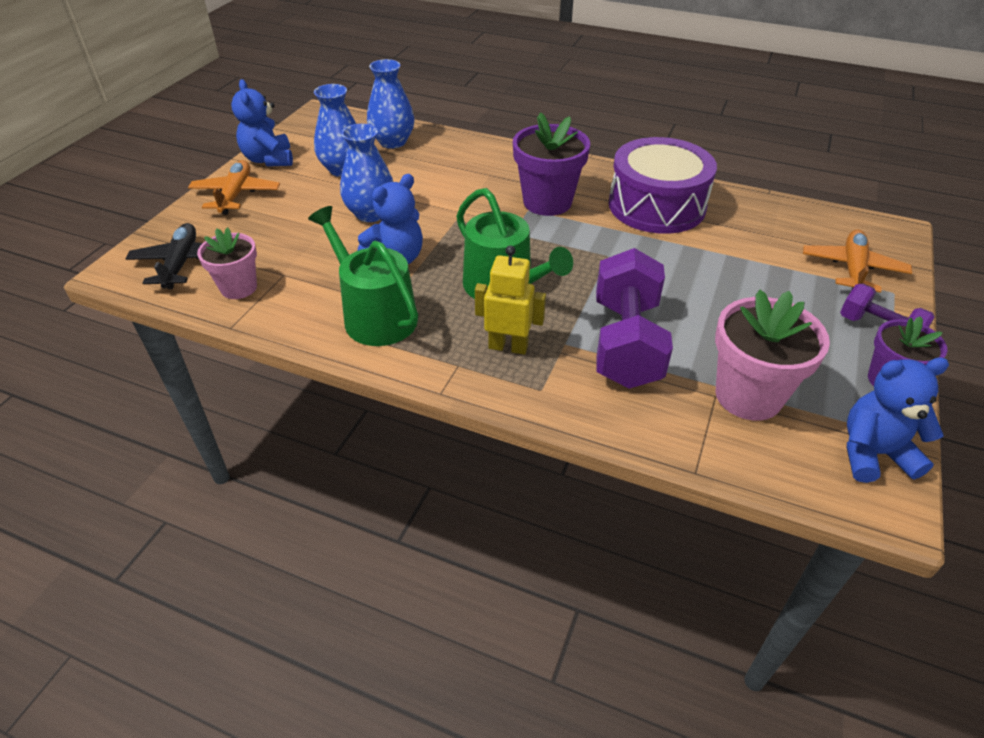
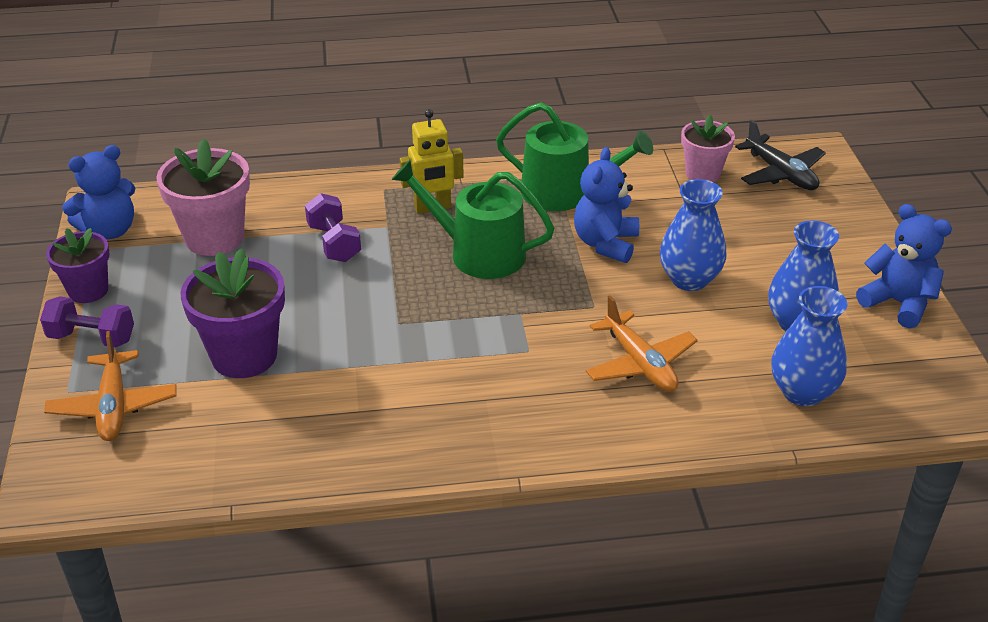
camera: 150 degrees right, 5 degrees down
(236, 195) = (852, 248): orange plane -> orange plane (639, 363)
(547, 202) = (515, 369): purple flower pot -> purple flower pot (244, 356)
(626, 343) = (334, 243): purple dumbbell -> purple dumbbell, size x0.57
(656, 205) = (378, 416): purple drum -> none

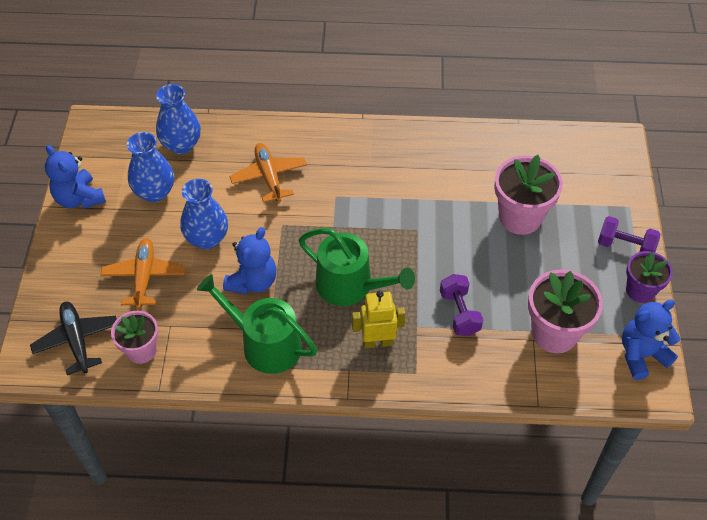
camera: 170 degrees left, 15 degrees up
(113, 406) = (597, 191): orange plane -> orange plane (144, 277)
(244, 356) = (520, 217): purple flower pot -> pink flower pot

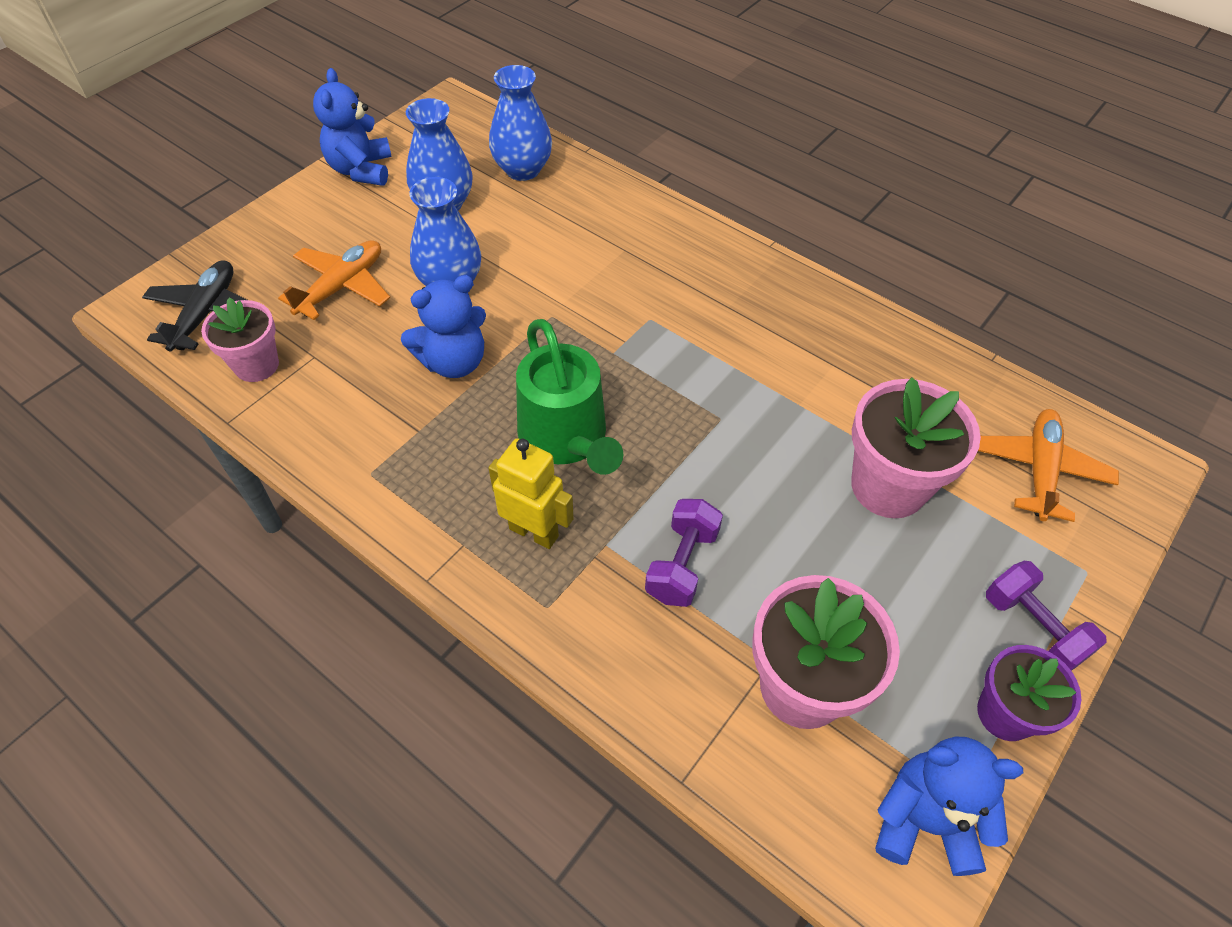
camera: 35 degrees right, 0 degrees up
(265, 344) = (395, 445): green watering can -> none
(269, 177) = (589, 254): orange plane -> orange plane (1040, 470)

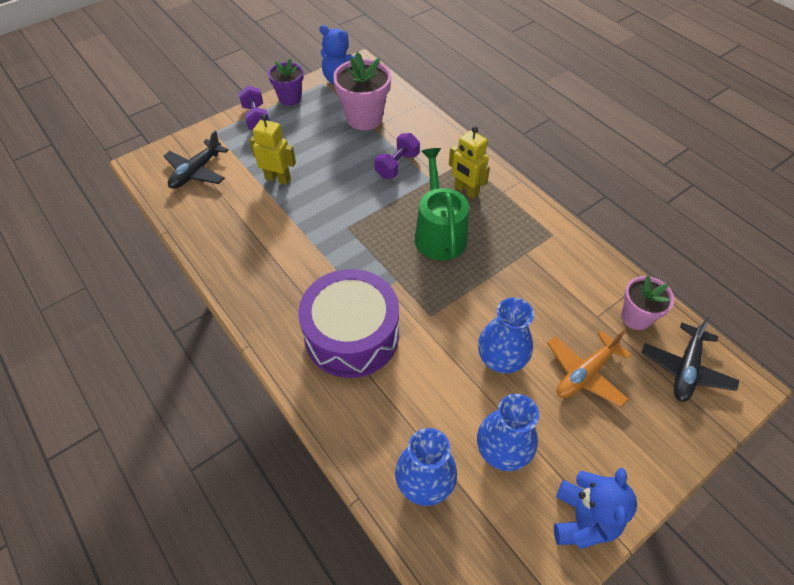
camera: 165 degrees left, 0 degrees up
(454, 362) = (502, 294): blue teddy bear -> none
(648, 276) = (352, 335): none -> purple drum
(888, 486) = (278, 178): pink flower pot -> yellow robot
(1040, 470) = (196, 171): orange plane -> black plane

